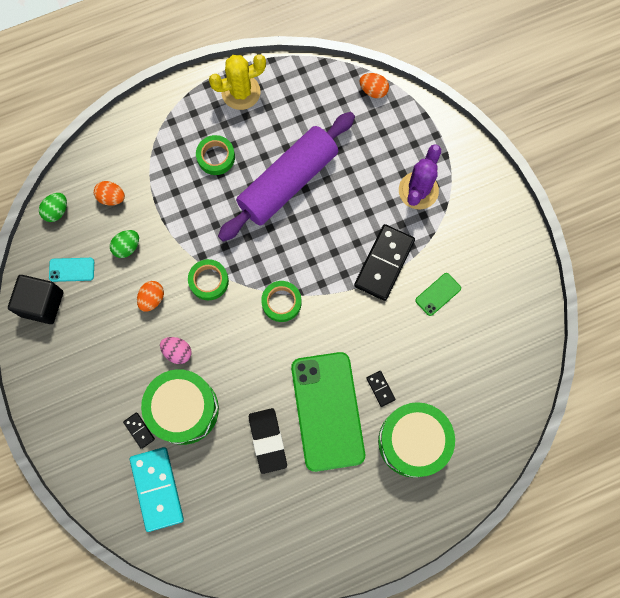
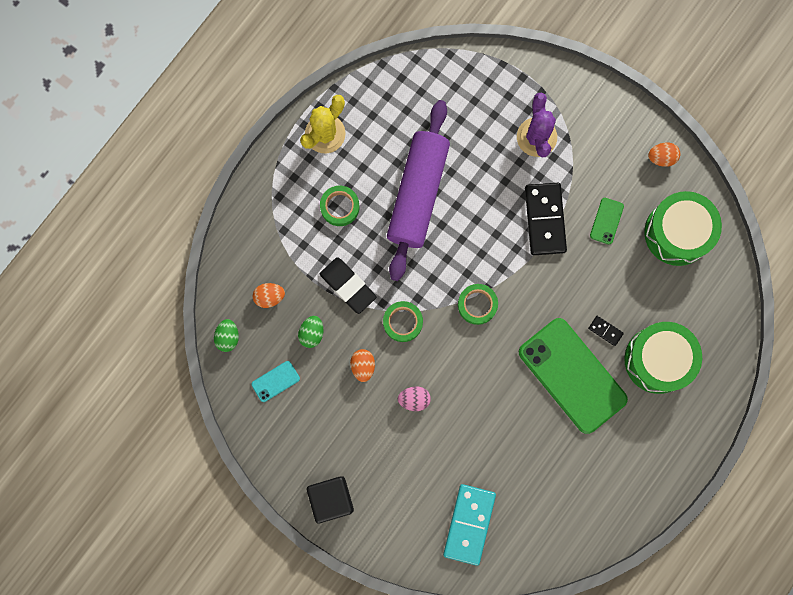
camera: 30 degrees left, 5 degrees up
(42, 304) = (268, 426): black cube -> black cube (331, 499)
(139, 430) = (423, 485): black domino -> none
(157, 489) = (469, 524): turquoise domino -> turquoise domino turned 60 degrees clockwise
(184, 409) = (450, 445): green drum -> green drum (677, 233)
(267, 440) = (537, 430): black eraser -> black eraser (348, 286)
(373, 90) = (443, 66): orange egg -> orange egg (661, 157)

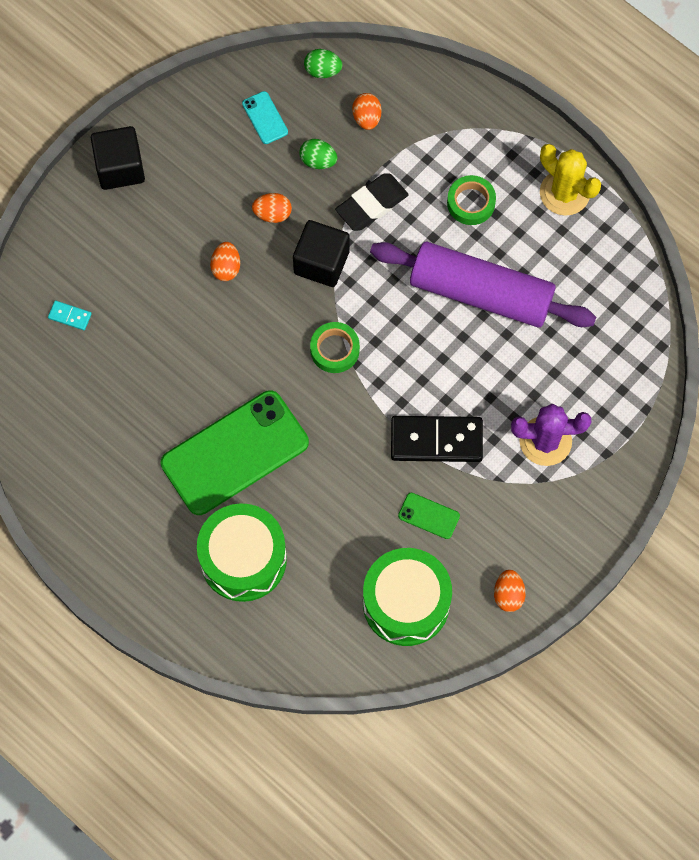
camera: 95 degrees right, 10 degrees down
(402, 322) = (321, 262): green tape -> black cube
(414, 399) = (226, 267): pink egg -> orange egg
(469, 524) = (70, 316): turquoise domino -> turquoise domino, size x0.45
(605, 331) = (287, 499): black domino -> none

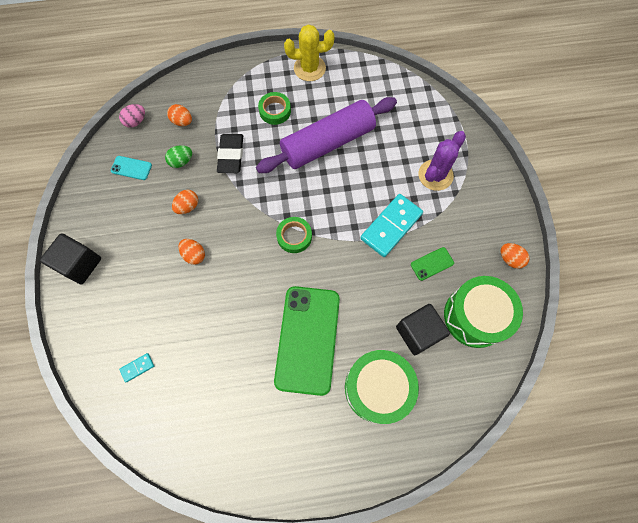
camera: 50 degrees left, 0 degrees up
(321, 262) = (239, 204): black cube -> black cube (418, 332)
(322, 70) = (136, 121): green egg -> pink egg
(436, 440) = (391, 226): black domino -> turquoise domino

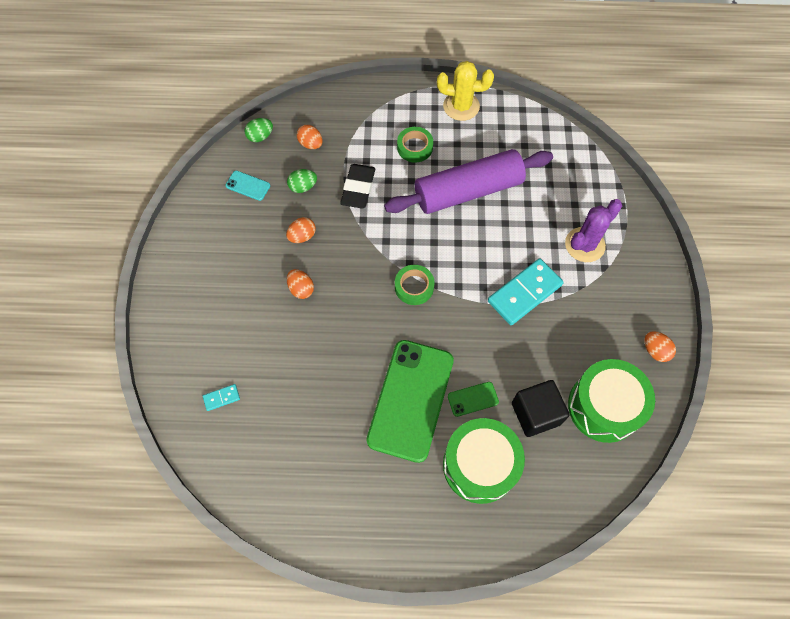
camera: 10 degrees right, 5 degrees down
(80, 264) = (177, 279): black cube -> none
(136, 121) = (260, 136): pink egg -> green egg
(432, 264) = (564, 341): green phone -> green phone (473, 399)

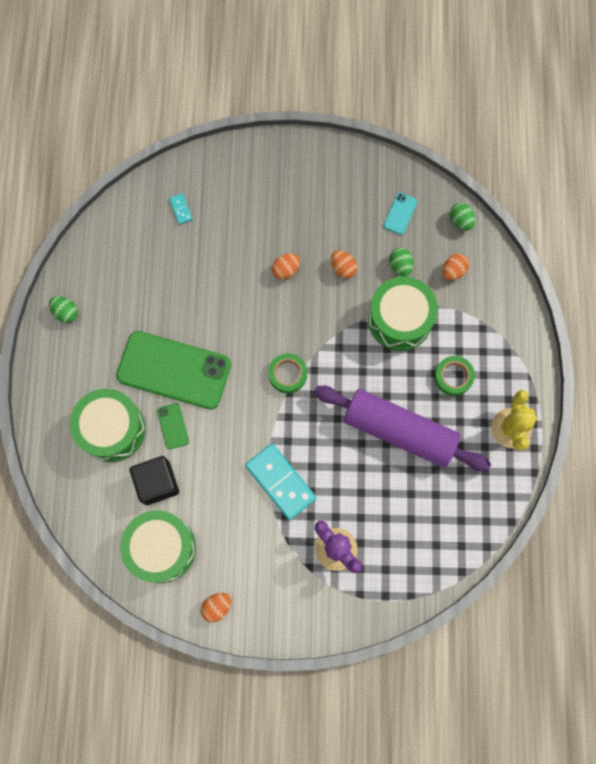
camera: 90 degrees right, 10 degrees up
(341, 527) = (66, 313): none -> green egg
(358, 188) = (400, 319): black eraser -> green drum
(468, 191) = (399, 431): purple rolling pin -> purple rolling pin turned 45 degrees counterclockwise

